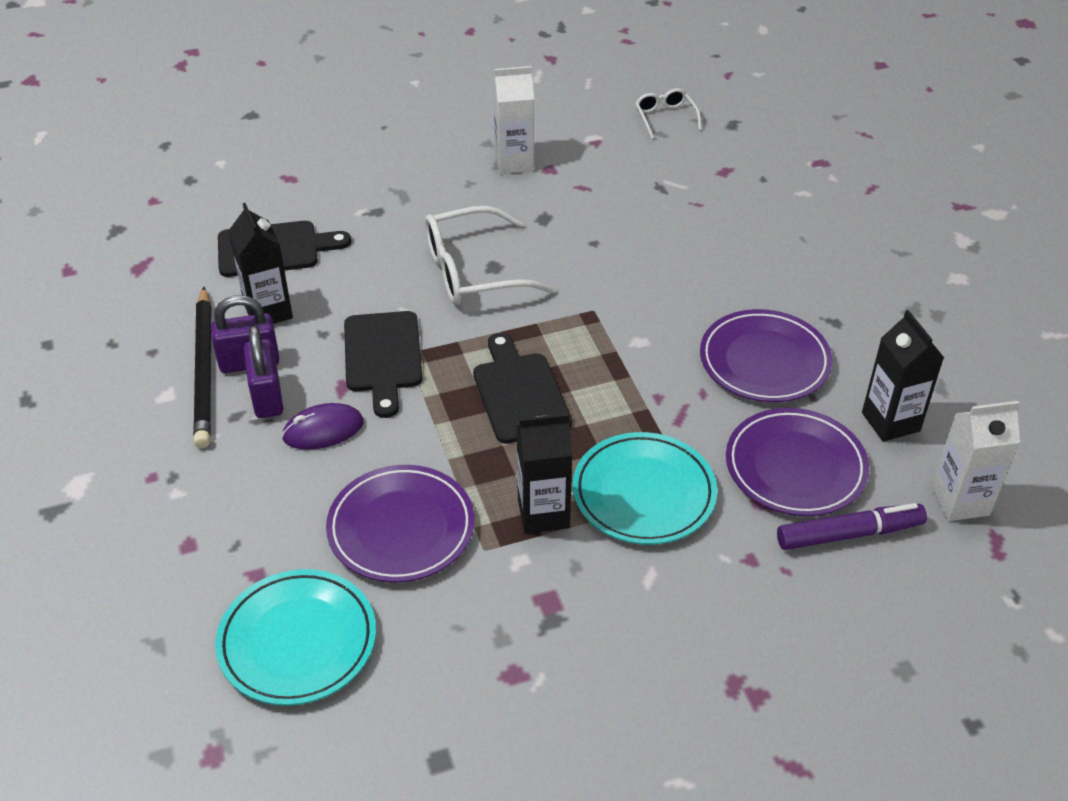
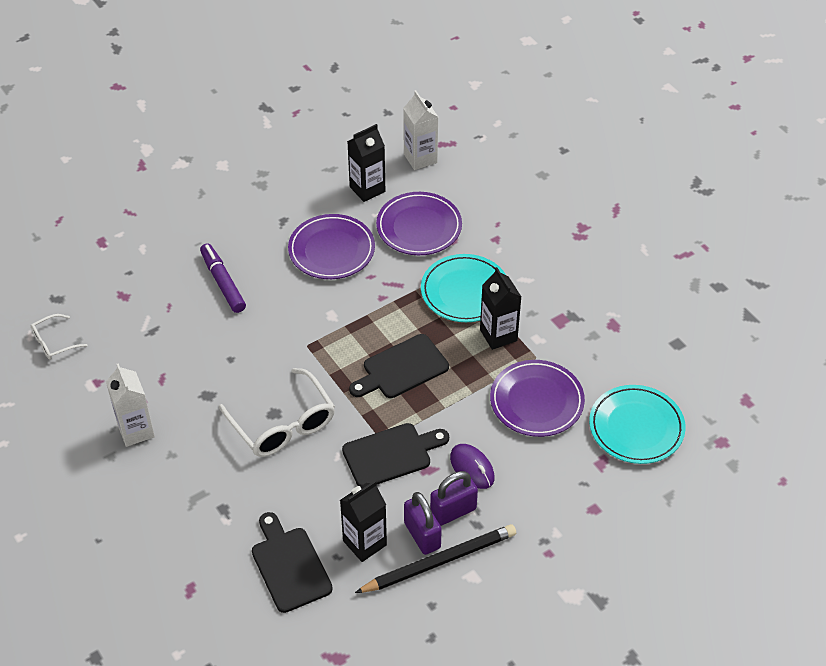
camera: 105 degrees left, 5 degrees up
(848, 534) = (461, 201): purple marker -> purple marker (223, 283)

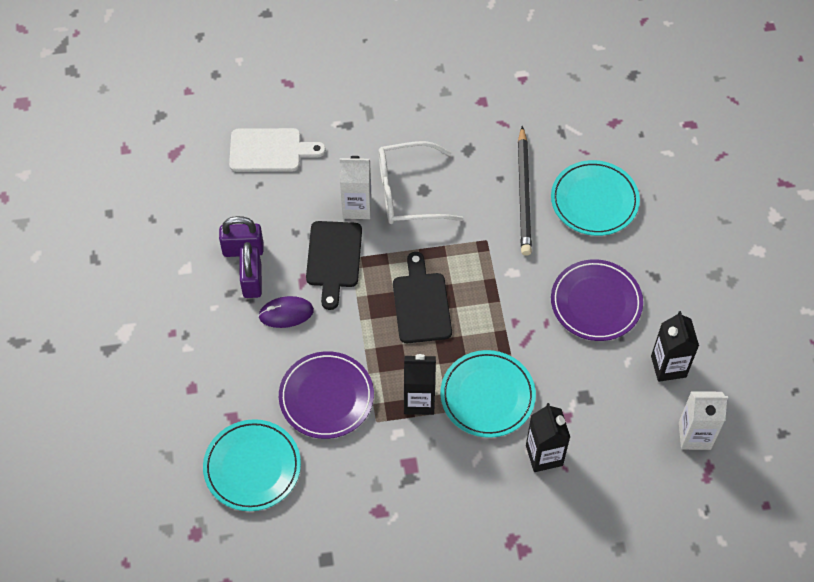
camera: 115 degrees right, 10 degrees up
(53, 342) = (582, 60): white glasses -> none
(136, 431) = (456, 91): white carton -> white carton (357, 207)
(223, 283) = (594, 201): purple marker -> turquoise plate
(289, 565) = (270, 150): black cutting board -> white cutting board
(364, 543) = (260, 207): black carton -> black carton (544, 455)
(419, 227) = (593, 392): purple plate -> none
(439, 561) = (212, 251): black pencil -> black pencil (524, 194)

